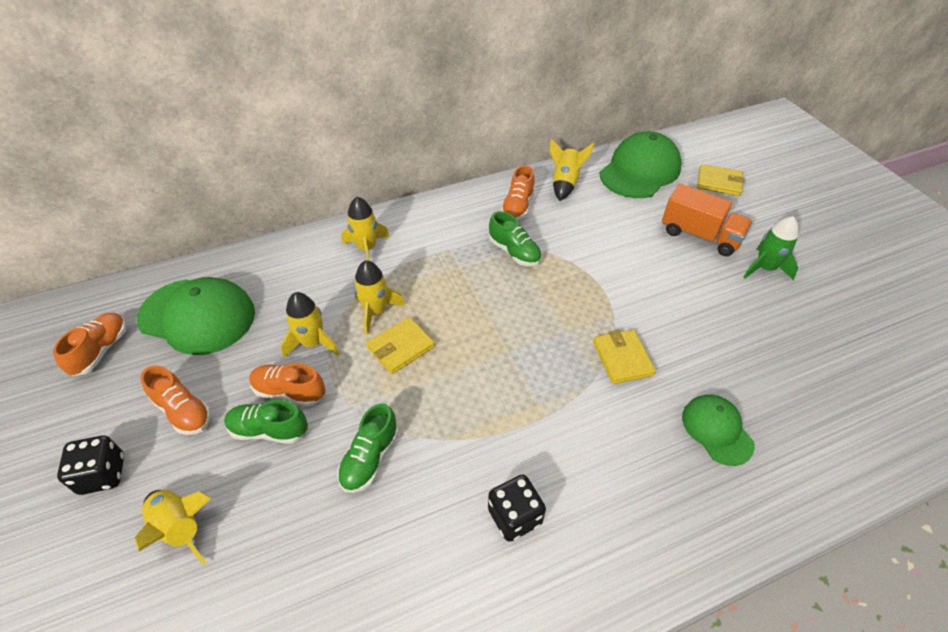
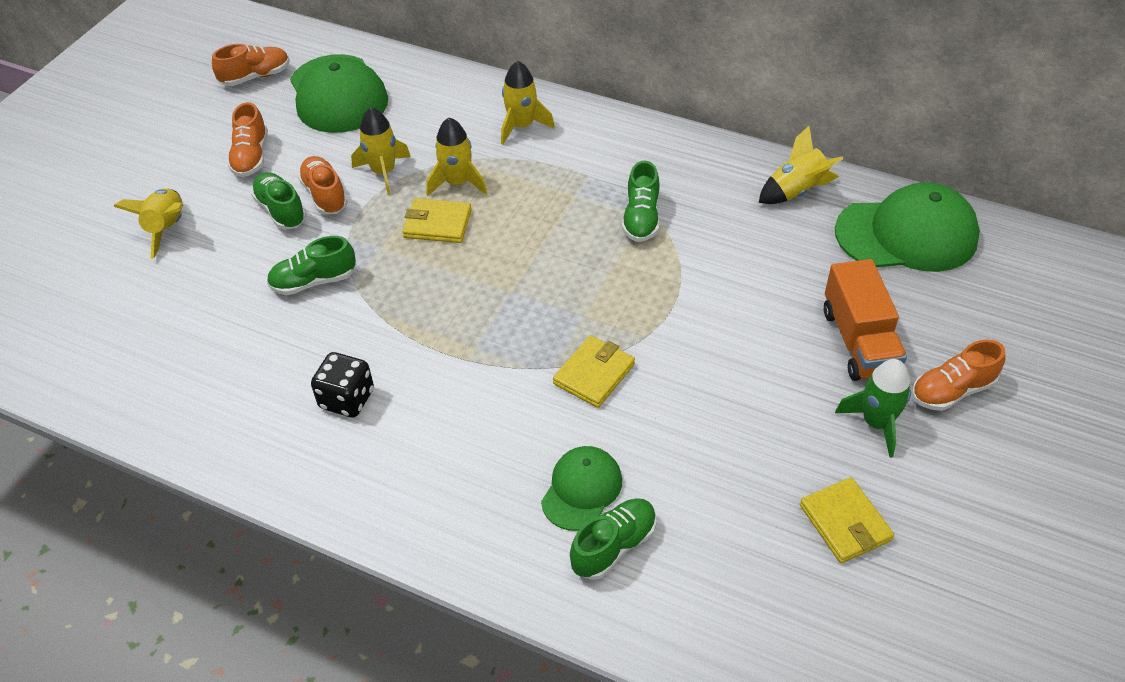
camera: 50 degrees right, 0 degrees up
(103, 474) = (167, 161): black dice -> none
(518, 206) = (710, 180): orange shoe -> orange shoe (952, 391)
(719, 182) = (985, 310): yellow wallet -> yellow wallet (845, 522)
(777, 445) = (614, 546): none -> green shoe

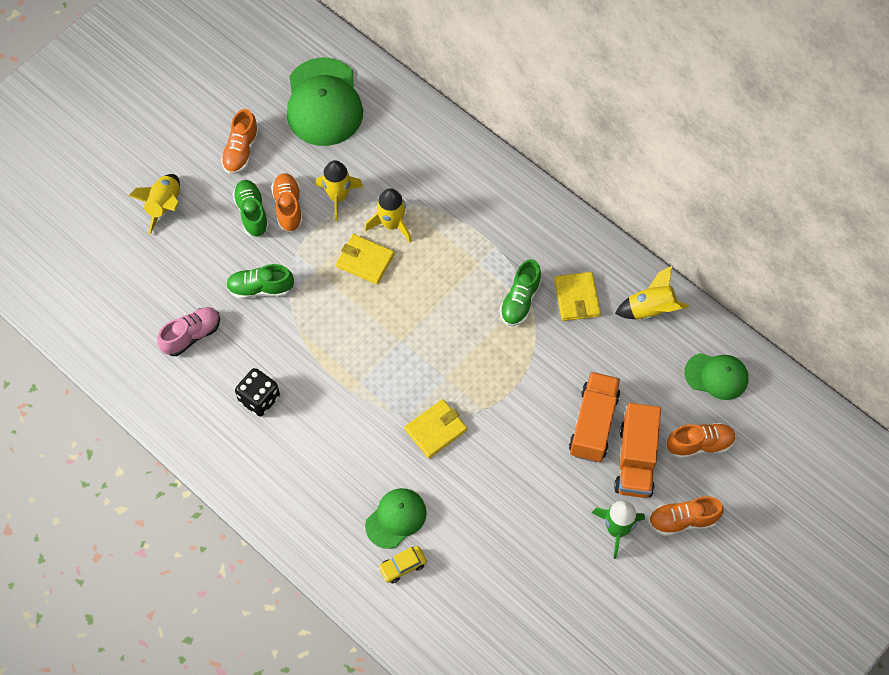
camera: 15 degrees right, 15 degrees up
(235, 352) = (191, 335): none -> pink shoe
(256, 77) = (263, 64): orange shoe -> orange shoe (699, 444)
(522, 126) = (459, 180): yellow rocket -> none
(614, 546) = (402, 566): green shoe -> yellow car
(788, 318) = (593, 424): none -> orange truck
(845, 522) = (560, 596): yellow wallet -> yellow wallet (577, 298)
(906, 234) = (716, 376): green cap -> green cap, size x0.57

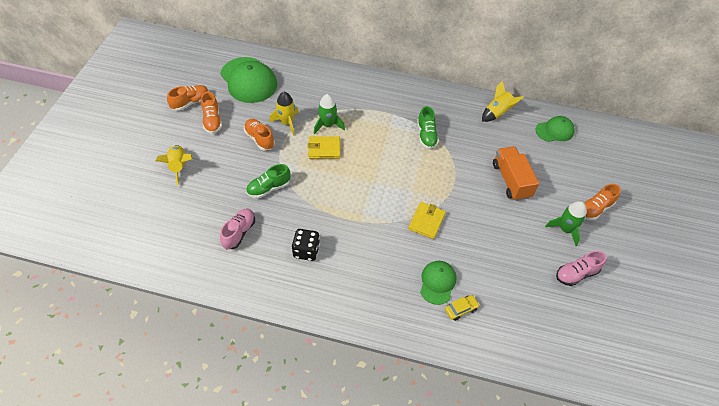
camera: 30 degrees left, 10 degrees down
(252, 213) = (238, 150): green shoe -> none
(392, 224) = (328, 125): yellow rocket -> green rocket
(402, 566) = (461, 309): yellow car -> yellow car turned 150 degrees counterclockwise
(577, 298) = (455, 122): yellow wallet -> none
(585, 595) = (576, 274): none -> pink shoe
(635, 460) = (547, 189): orange truck -> none
(699, 444) = (572, 167): orange shoe -> orange shoe (190, 102)

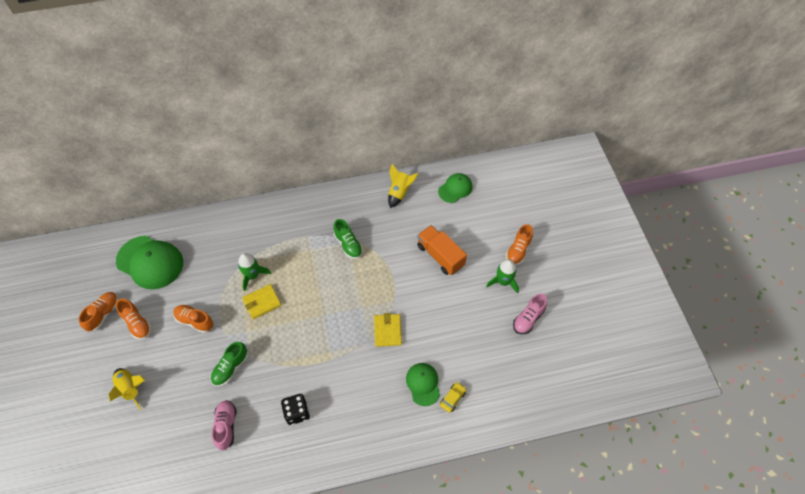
camera: 25 degrees left, 5 degrees up
(287, 123) = (213, 291): yellow rocket -> none

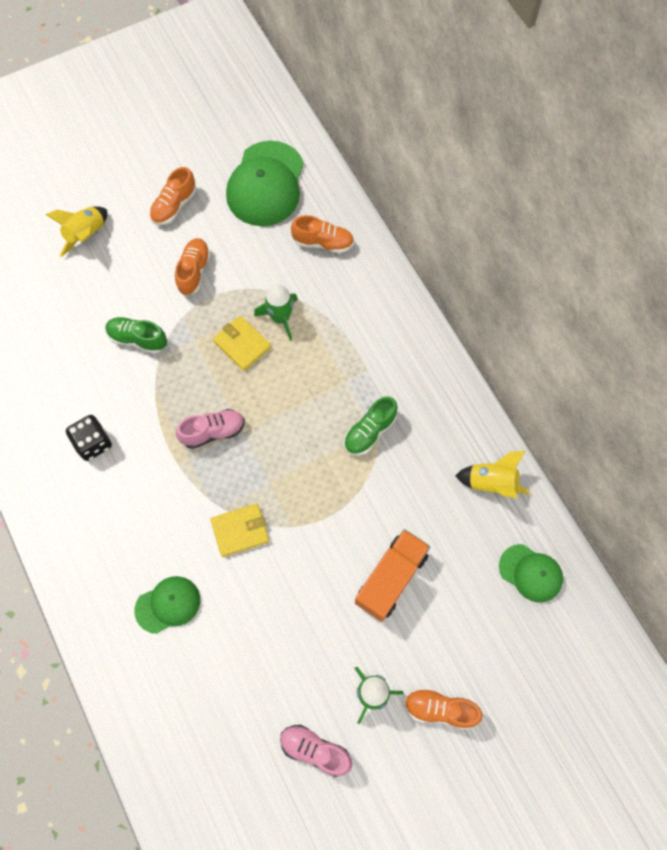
camera: 75 degrees right, 10 degrees up
(103, 314) = (178, 163): orange shoe -> orange shoe (323, 242)
(226, 426) = (59, 362): pink shoe -> pink shoe (213, 432)
(452, 398) = (154, 654): yellow car -> none

